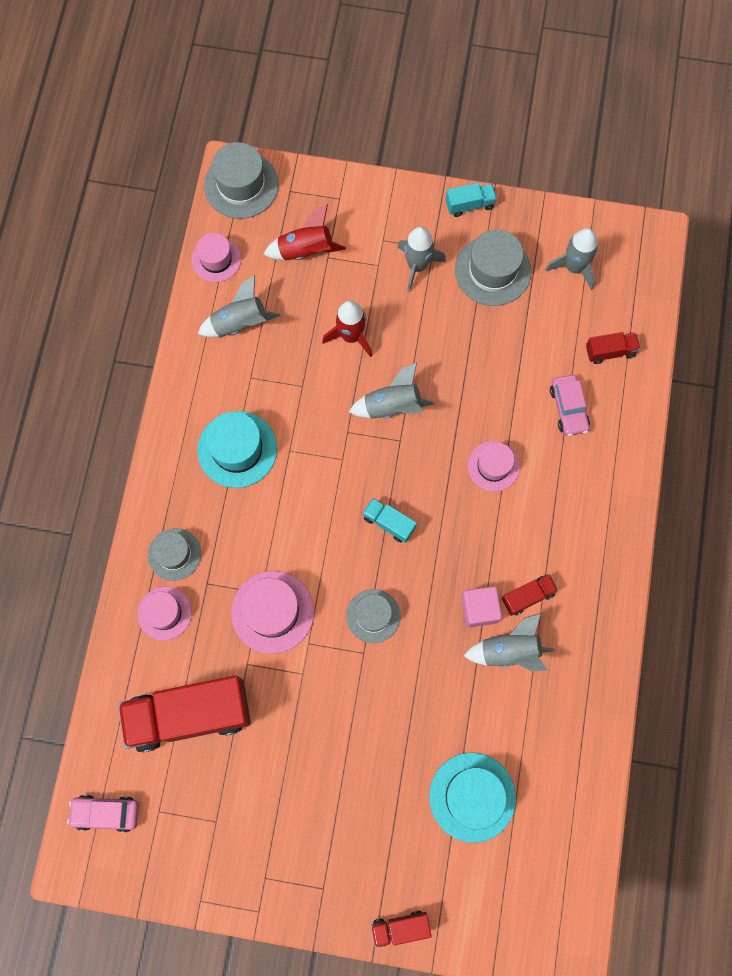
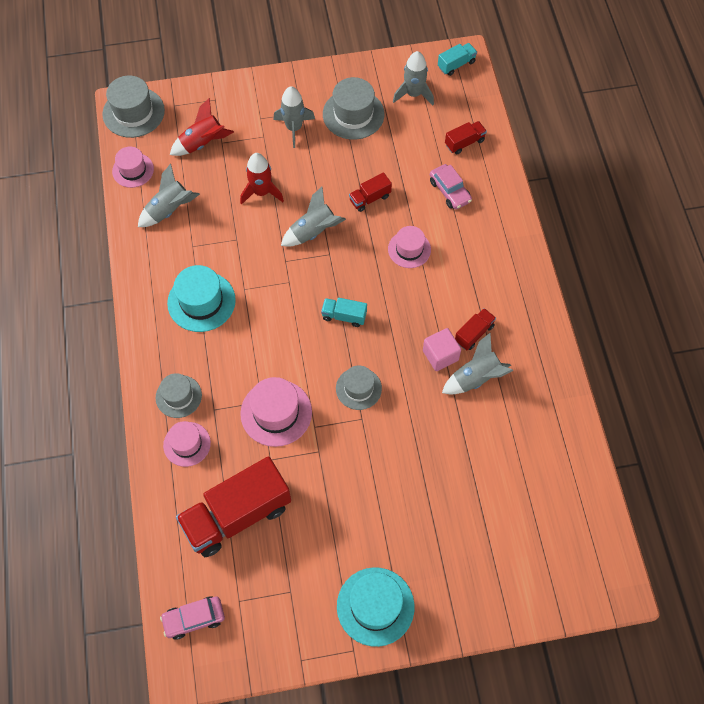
camera: 20 degrees left, 10 degrees down
(400, 927) = (475, 619): red truck -> red truck (370, 198)
(469, 205) = (317, 75): turquoise truck -> turquoise truck (456, 64)
(472, 797) = (491, 497): turquoise hat -> turquoise hat (375, 606)

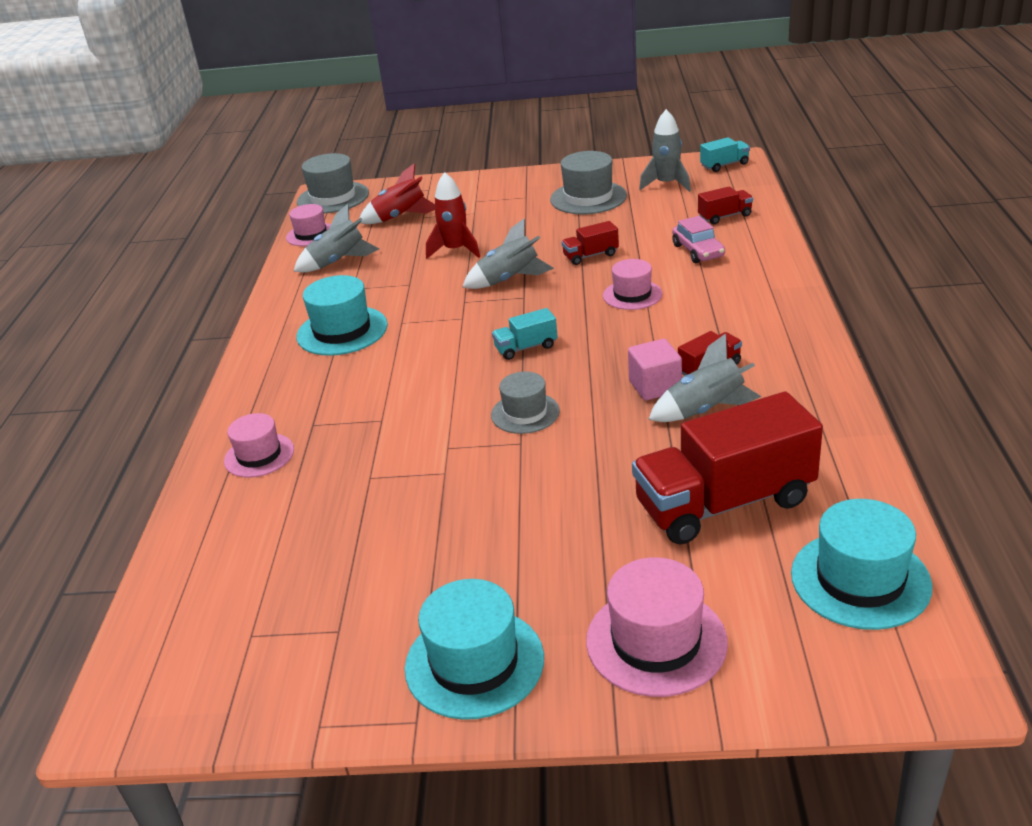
camera: 15 degrees right, 30 degrees down
(178, 396) = (271, 410): grey hat -> none
(194, 619) = (169, 651): pink car -> none
(237, 515) = (295, 533): red truck -> red truck (724, 503)
(276, 413) = (397, 431): pink hat -> pink hat (656, 641)
(294, 128) = (513, 207): grey rocket -> none
(344, 316) = (526, 347): turquoise truck -> turquoise truck turned 45 degrees counterclockwise
(577, 522) = (860, 579): none -> turquoise hat

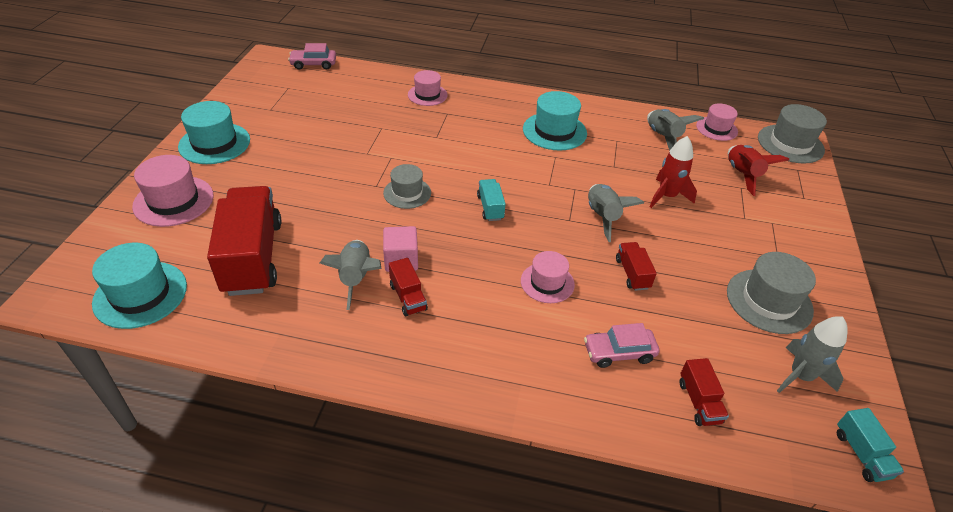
camera: 95 degrees right, 10 degrees up
(149, 630) = (313, 64): none -> pink car

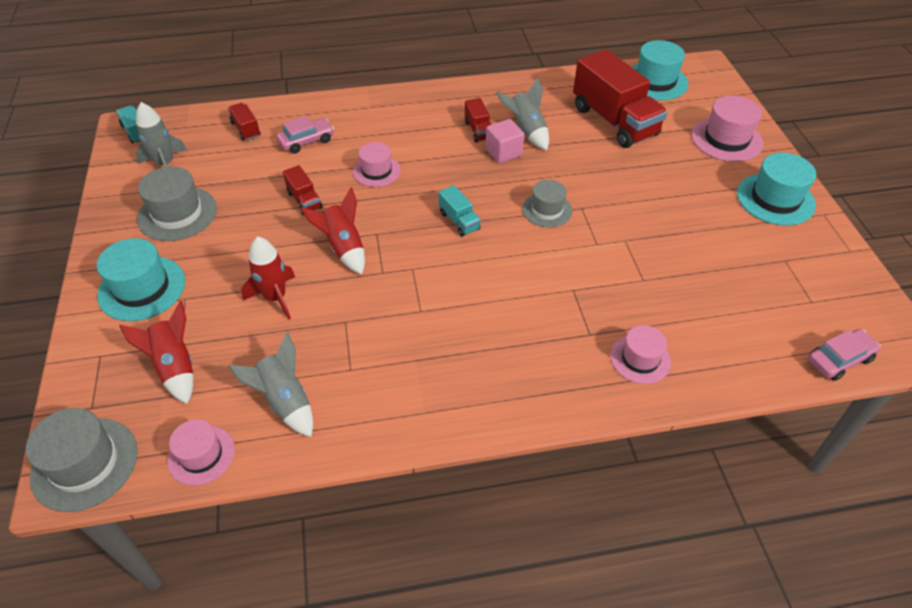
camera: 160 degrees right, 5 degrees up
(408, 297) = (478, 130): red truck -> red truck turned 150 degrees counterclockwise
(554, 131) = (438, 354): turquoise hat -> turquoise hat (142, 288)
(602, 217) = (343, 247): grey rocket -> red rocket

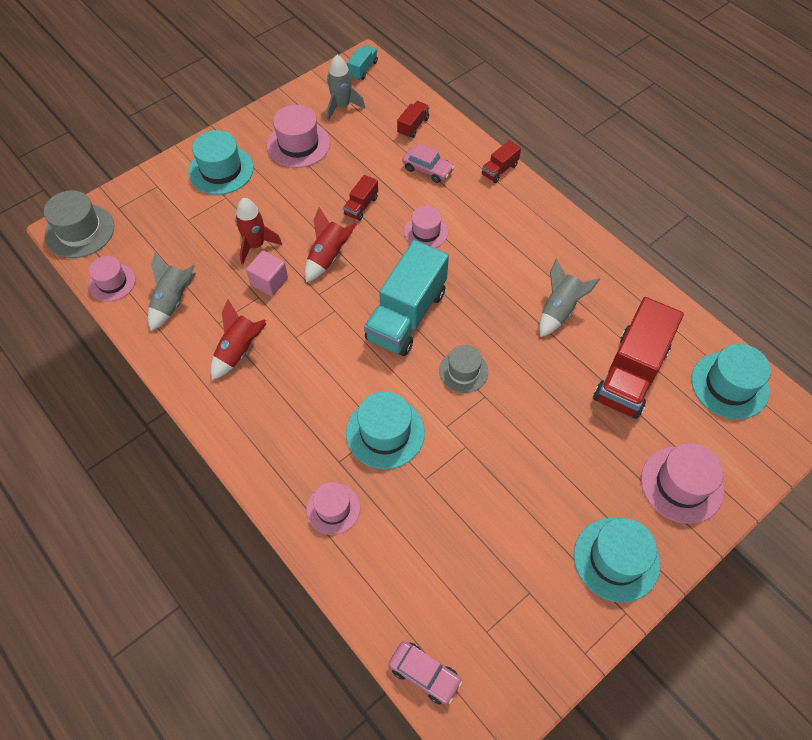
camera: 60 degrees right, 10 degrees up
(175, 367) = (168, 228): red rocket -> red rocket (239, 350)
(177, 214) = (298, 144): grey hat -> pink hat
(459, 221) = (406, 315): turquoise truck -> turquoise truck, size x2.24
(478, 130) = (531, 274): red truck -> red truck (499, 170)
(503, 152) = (515, 306): pink cube -> pink cube (269, 282)
(578, 287) = (385, 432): none -> turquoise hat

